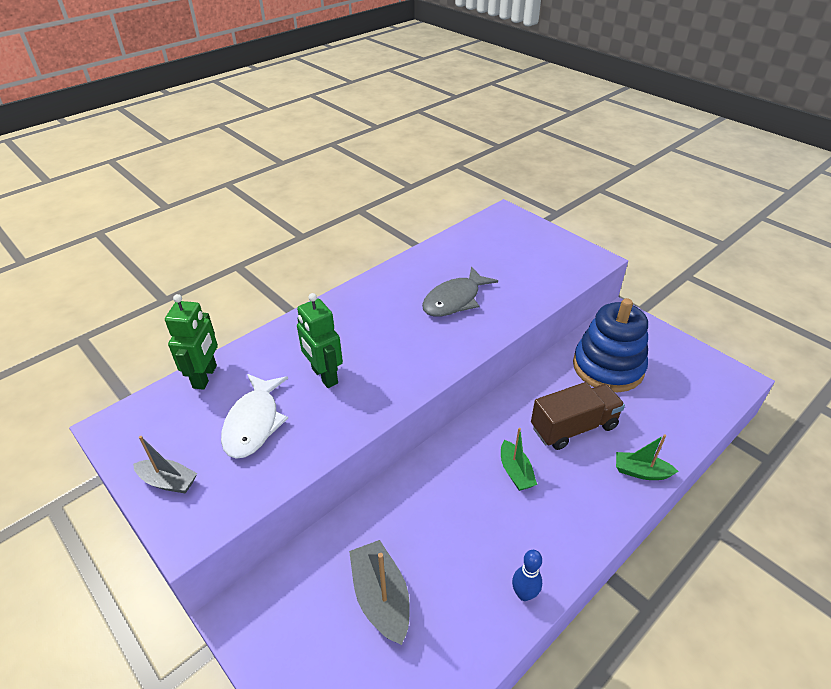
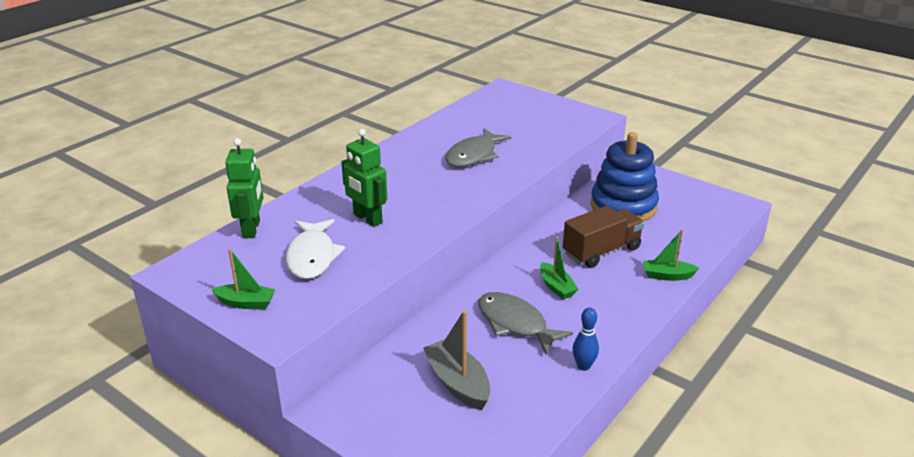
camera: 10 degrees left, 10 degrees down
(168, 482) = (246, 303): grey boat -> green boat
(461, 519) = (515, 323): none -> grey fish

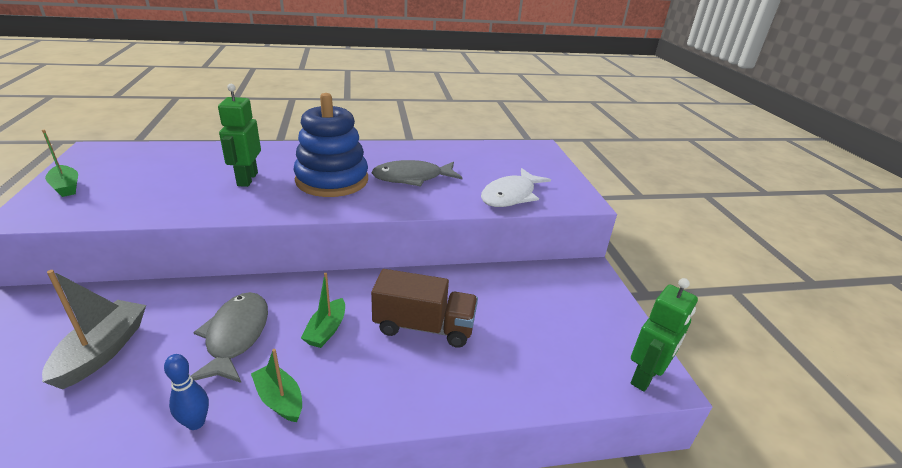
camera: 40 degrees right, 0 degrees up
(252, 229) = (181, 150): green robot -> green robot (645, 376)
(312, 256) = (162, 182): white fish -> white fish (511, 195)
(623, 206) = (521, 300): blue stacking toy -> blue stacking toy (332, 180)
(667, 276) = (440, 397): green boat -> green boat (279, 399)

